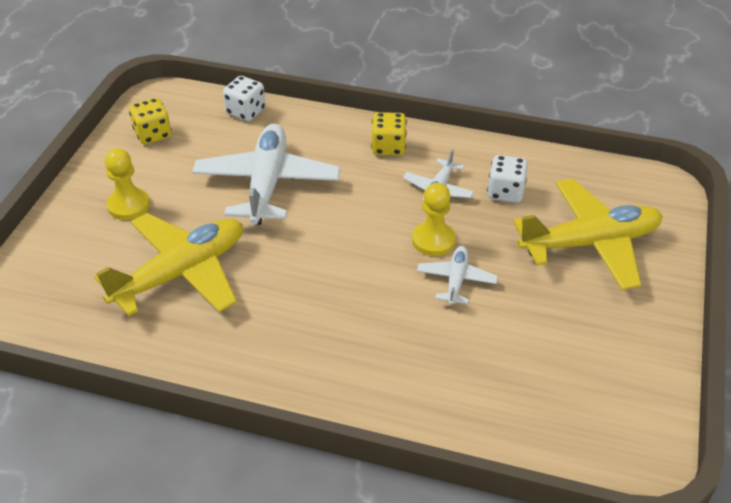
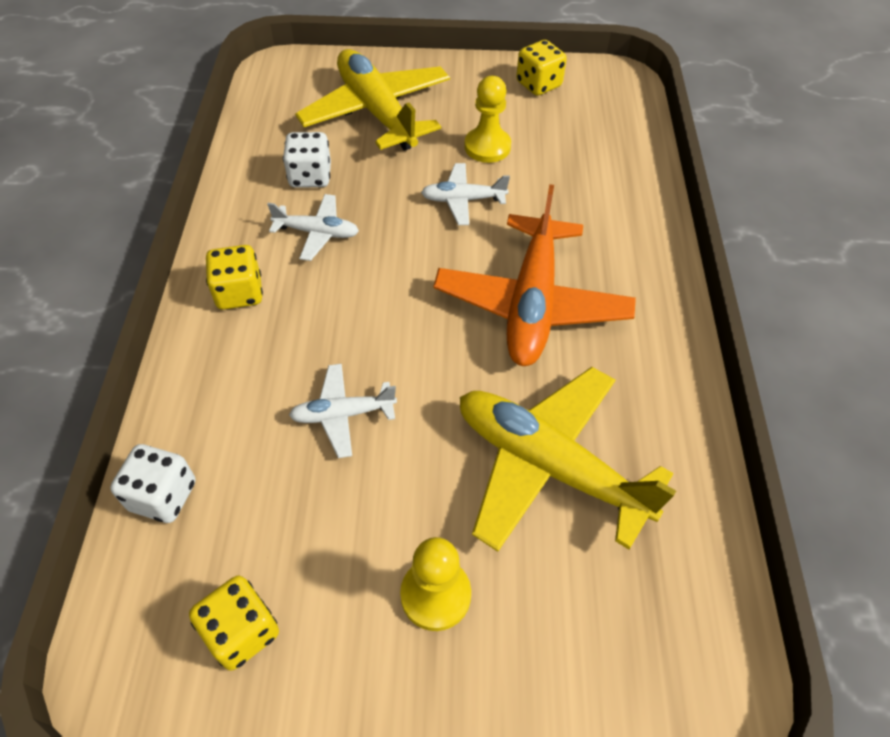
camera: 105 degrees left, 10 degrees up
(267, 184) = (343, 414): white plane -> white plane, size x0.49
(324, 298) = (532, 303): none -> orange plane
(433, 240) = (407, 225): yellow pawn -> yellow pawn (487, 147)
(630, 379) = (538, 84): none -> yellow dice

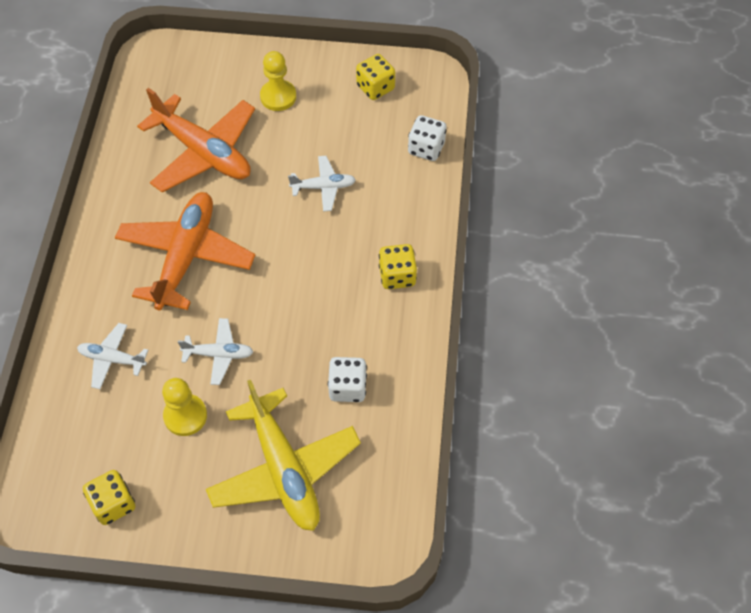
camera: 175 degrees left, 5 degrees up
(317, 233) = (341, 327): white plane -> white plane (112, 359)
(549, 465) = (203, 152): yellow plane -> orange plane

